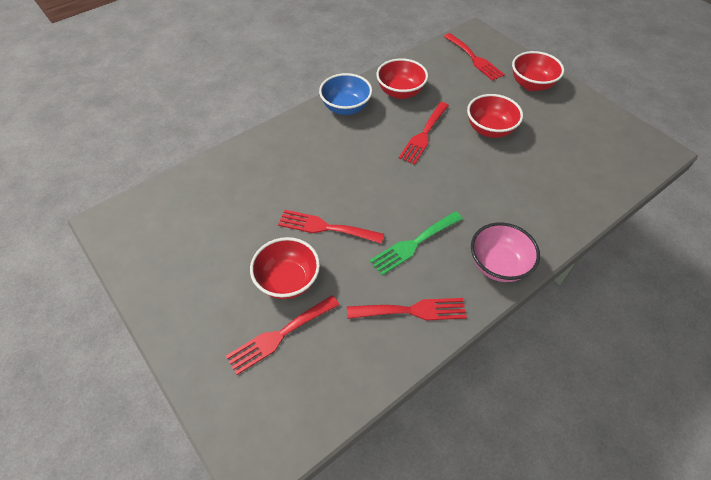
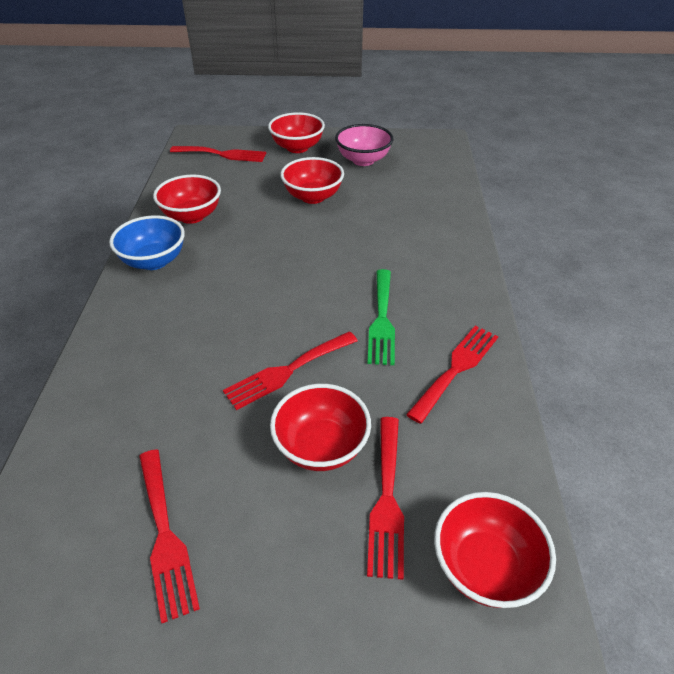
camera: 50 degrees left, 10 degrees down
(275, 413) = (485, 567): none -> red bowl
(424, 135) = (265, 235): red fork -> red fork (165, 536)
(498, 265) = (461, 283): pink bowl -> pink bowl (363, 160)

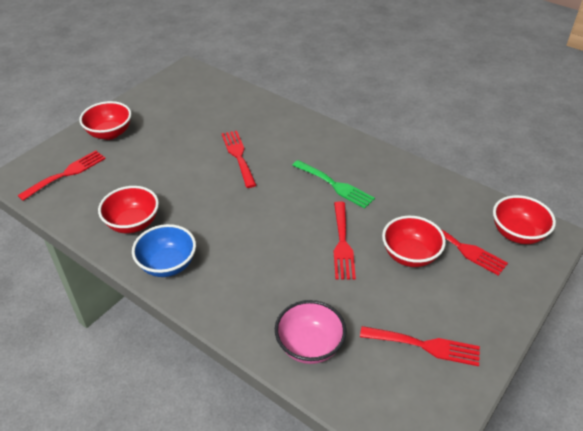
camera: 55 degrees left, 0 degrees up
(313, 197) = (182, 155): red bowl -> none
(363, 160) = (167, 112): pink bowl -> pink bowl (309, 346)
(456, 368) = (396, 178): red fork -> red fork (238, 156)

